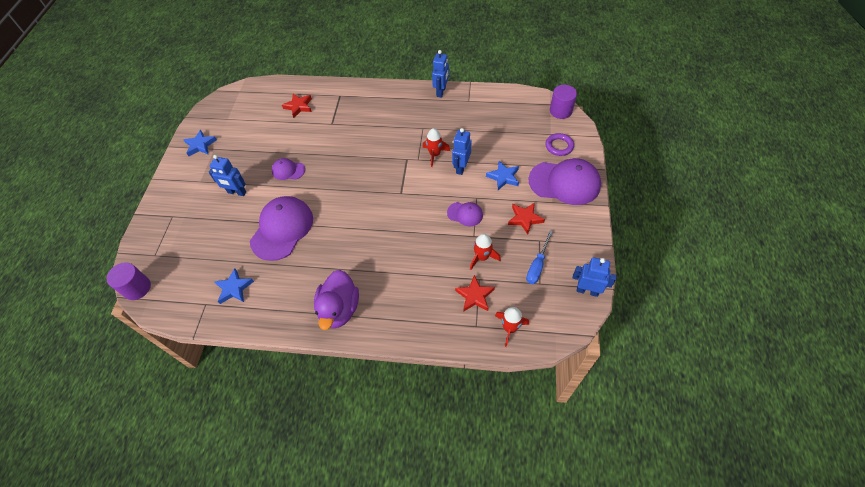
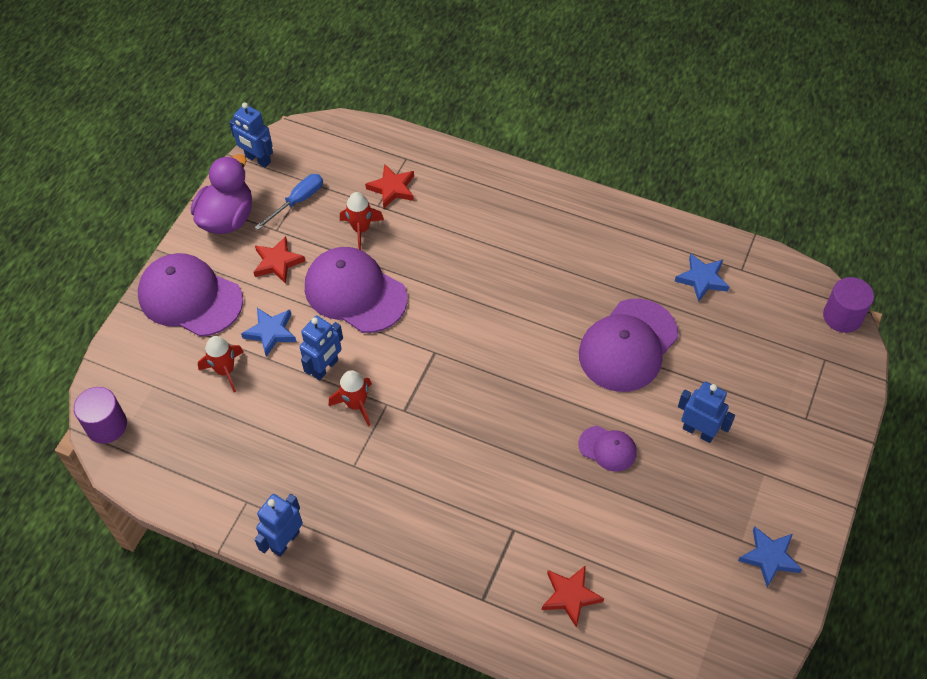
camera: 165 degrees left, 0 degrees up
(339, 309) = (564, 217): purple duck -> purple duck (227, 218)
(465, 214) = (355, 292): purple cap -> purple cap, size x2.01
(509, 328) = (369, 146): red rocket -> red rocket (225, 370)
(559, 146) = (156, 359): purple ring -> none

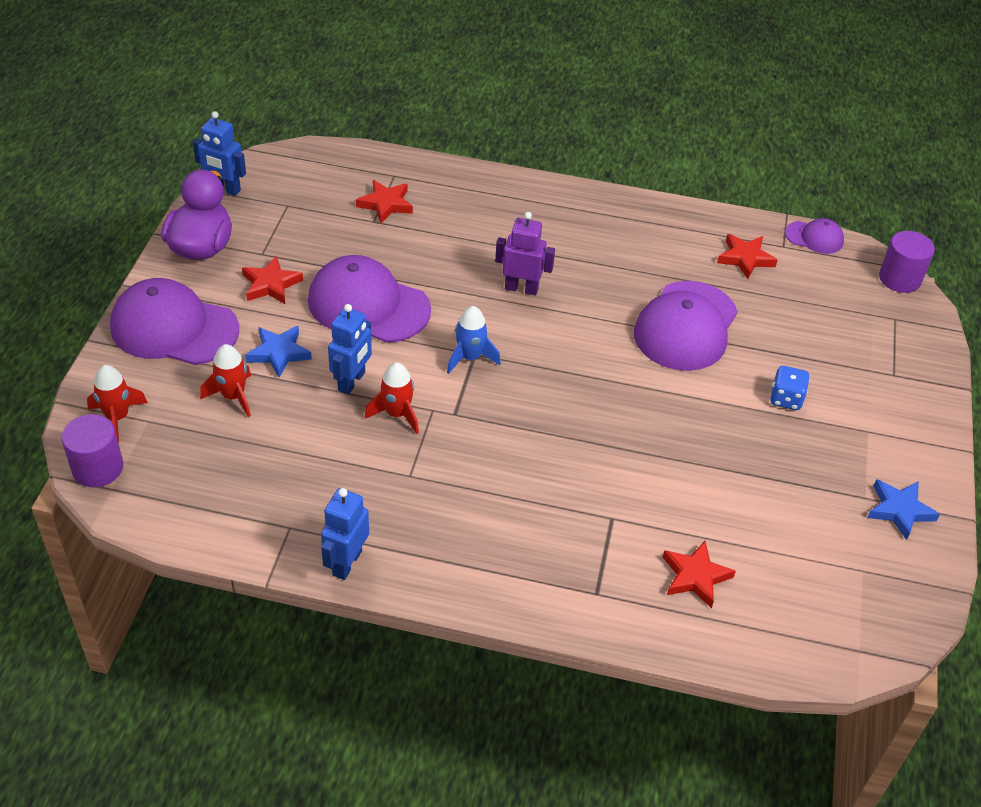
camera: 15 degrees left, 10 degrees down
(298, 201) = (281, 224): blue screwdriver -> none
(361, 229) = (360, 245): red rocket -> red rocket (117, 417)
(430, 355) = (470, 357): none -> blue rocket
(491, 289) = (521, 288): none -> purple robot
(607, 448) = (693, 426): purple cap -> purple cap (814, 237)
(698, 431) = (786, 399): blue robot -> blue dice
(702, 279) = (745, 258): blue star -> red star

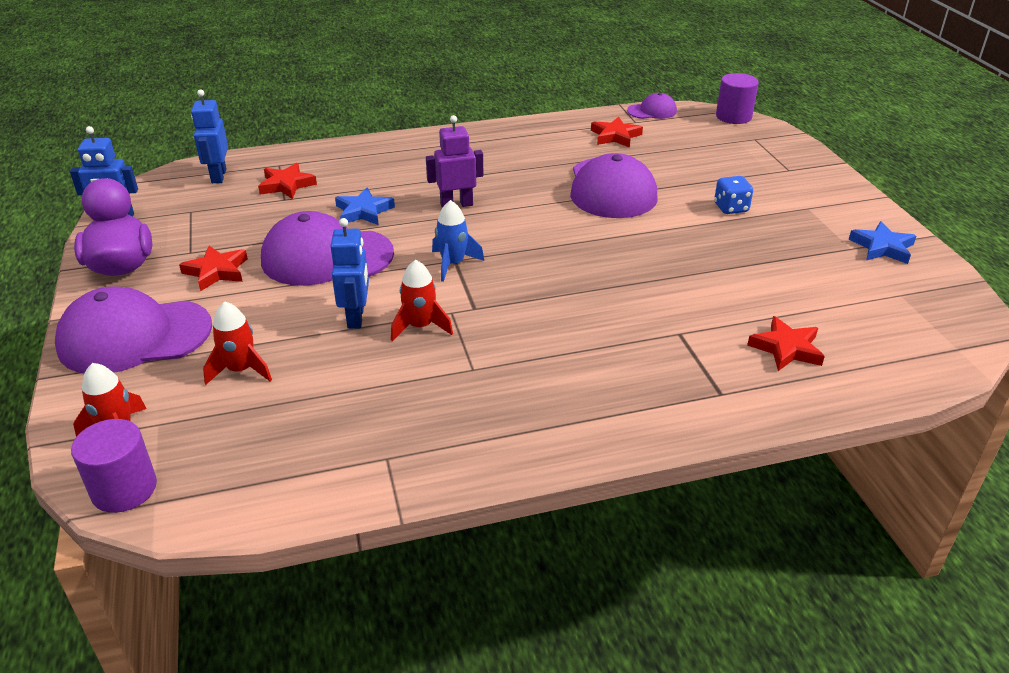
camera: 25 degrees left, 10 degrees down
(279, 353) = (264, 320): blue star -> blue star (364, 211)
(346, 563) = (470, 465): blue robot -> blue robot (218, 176)

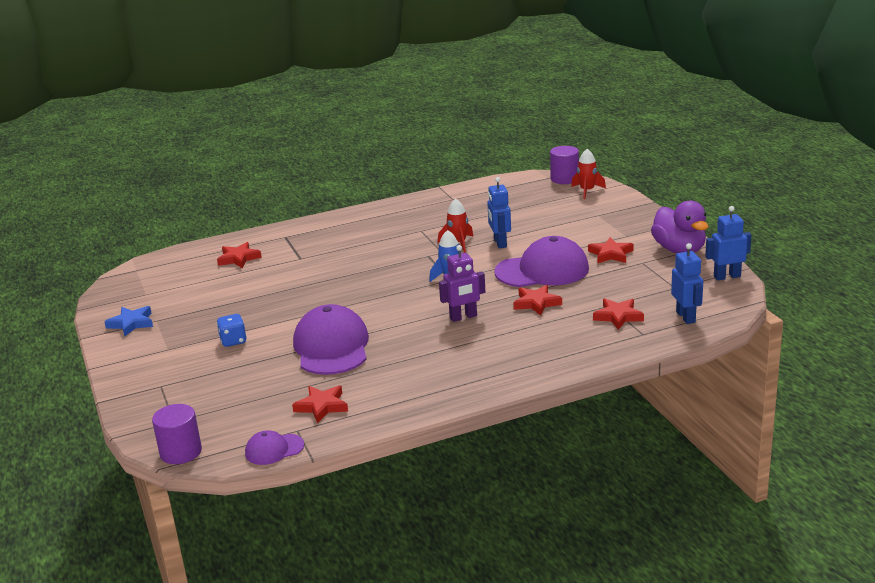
camera: 175 degrees right, 10 degrees down
(134, 336) = (624, 221): purple cap -> none
(241, 370) = (548, 216): red rocket -> none
(364, 211) = (536, 303): blue star -> red star

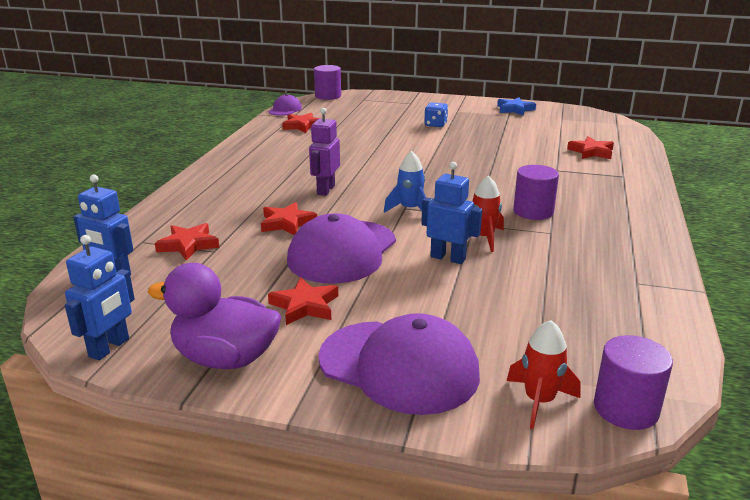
camera: 125 degrees right, 0 degrees up
(331, 347) = (370, 143): purple cap -> purple cap (399, 366)
(395, 243) = (533, 211): none -> purple cylinder

